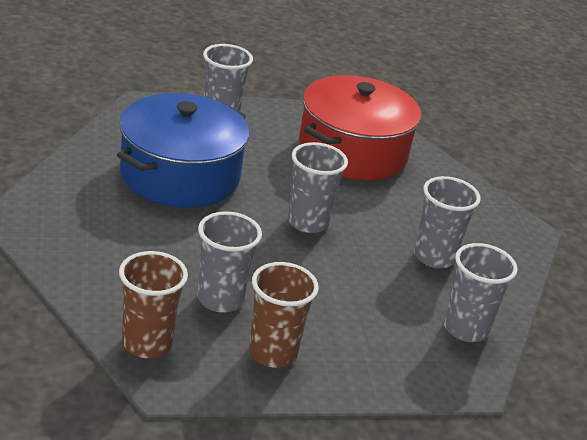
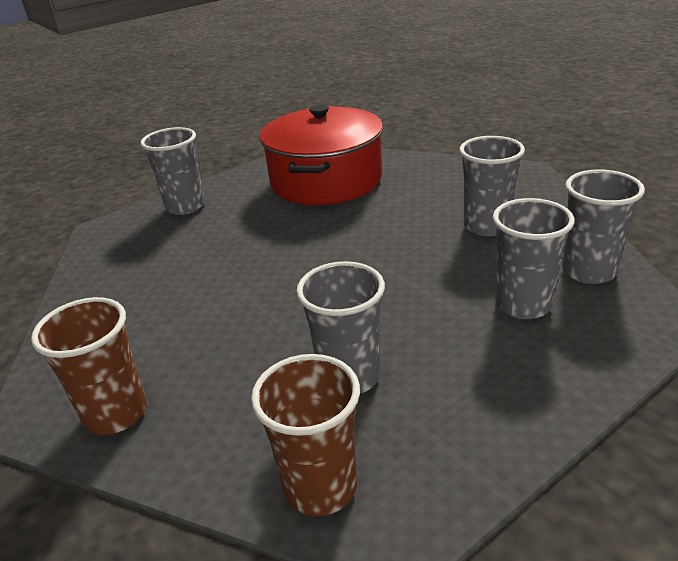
camera: 20 degrees left, 0 degrees up
(180, 175) = (191, 273): blue pot -> none
(272, 353) = (463, 405): brown cup -> brown cup (116, 413)
(307, 222) = (352, 254): grey cup -> grey cup (523, 305)

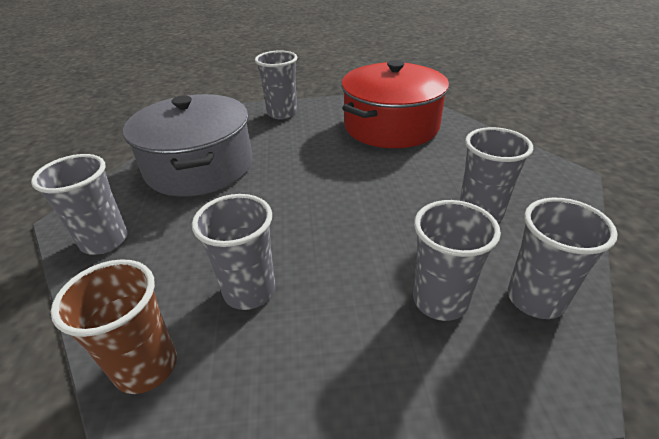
camera: 30 degrees right, 5 degrees up
(116, 413) = (104, 241): brown cup -> grey cup
(145, 294) = (199, 166): none -> grey pot

